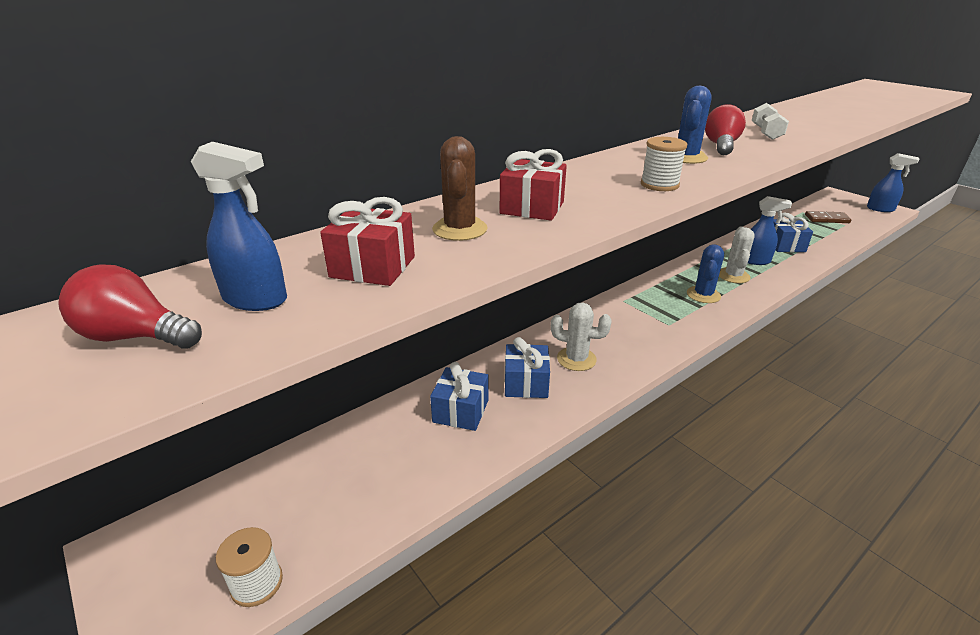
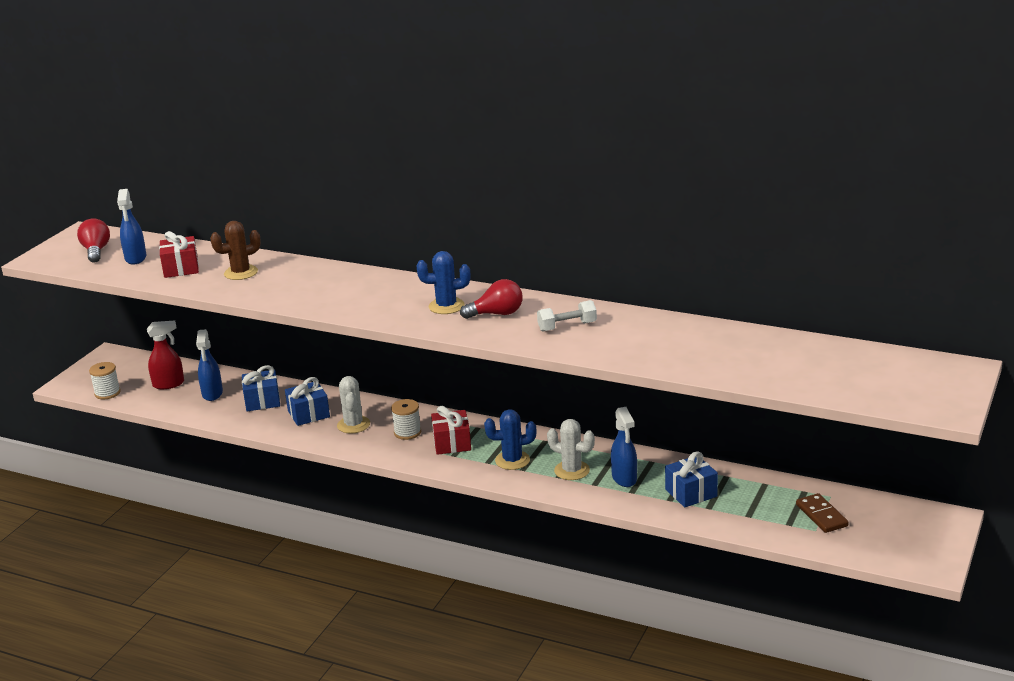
camera: 65 degrees right, 5 degrees down
(317, 492) = (169, 384): none -> red spray bottle
(532, 207) = (289, 281): red gift -> red gift (452, 443)
(659, 185) = (366, 308): white spool -> white spool (407, 432)
(733, 276) = (572, 470): white cactus -> white cactus turned 45 degrees clockwise
(880, 209) = (921, 557): blue spray bottle -> blue spray bottle (212, 394)

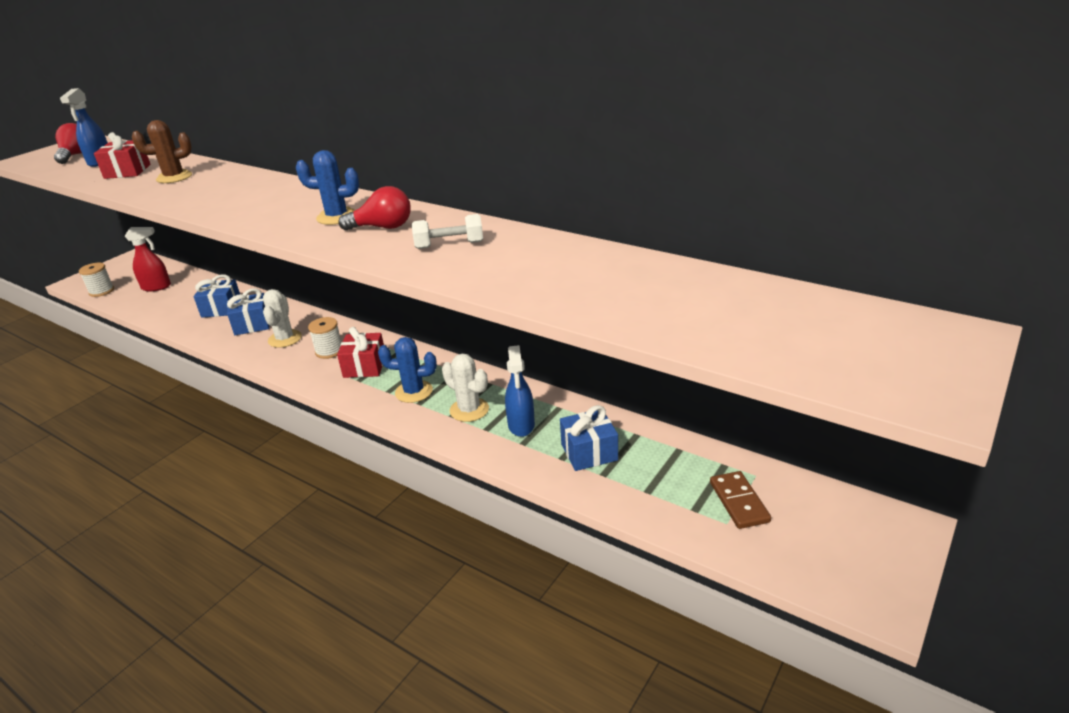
camera: 10 degrees right, 5 degrees up
(212, 394) = (185, 298): blue spray bottle -> none

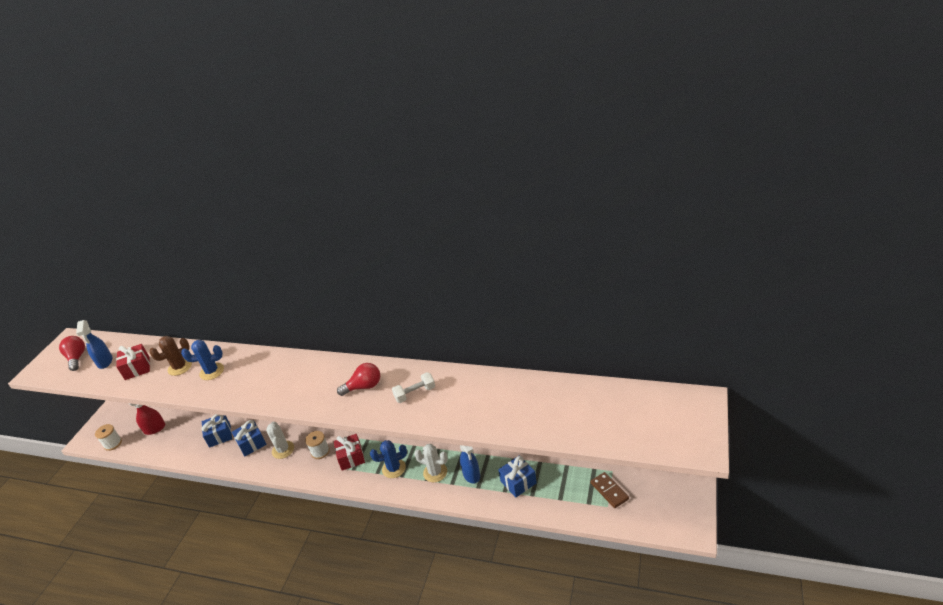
camera: 15 degrees left, 5 degrees up
(337, 217) = (327, 383): blue cactus -> blue cactus (212, 371)

